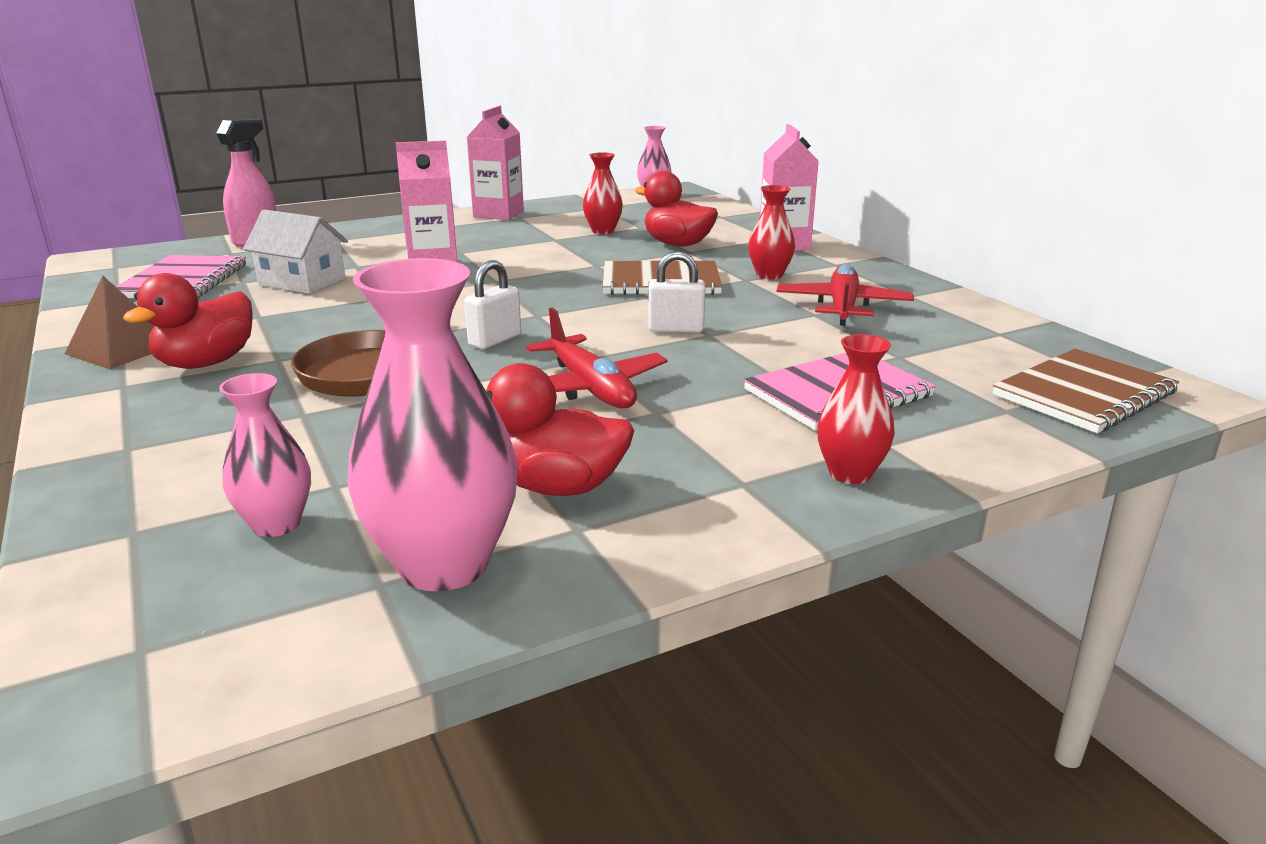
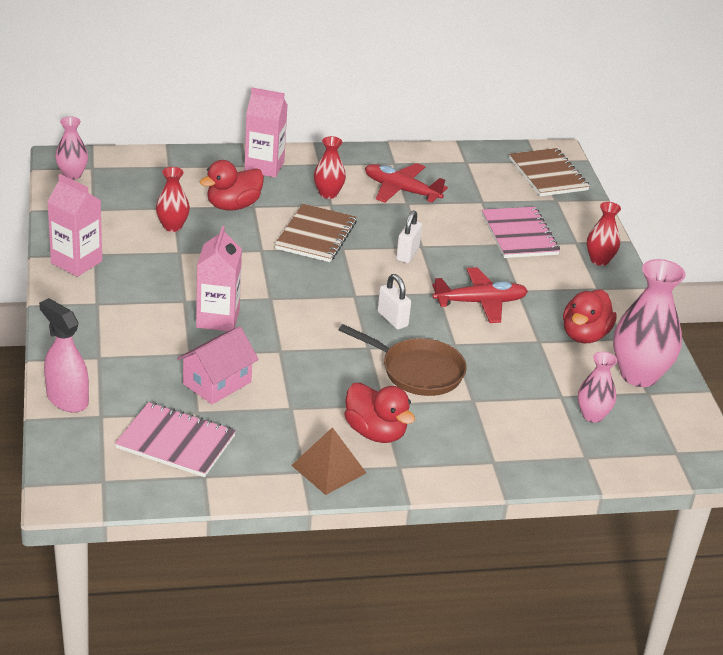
camera: 75 degrees left, 10 degrees up
(302, 281) = (217, 383): white house -> pink house

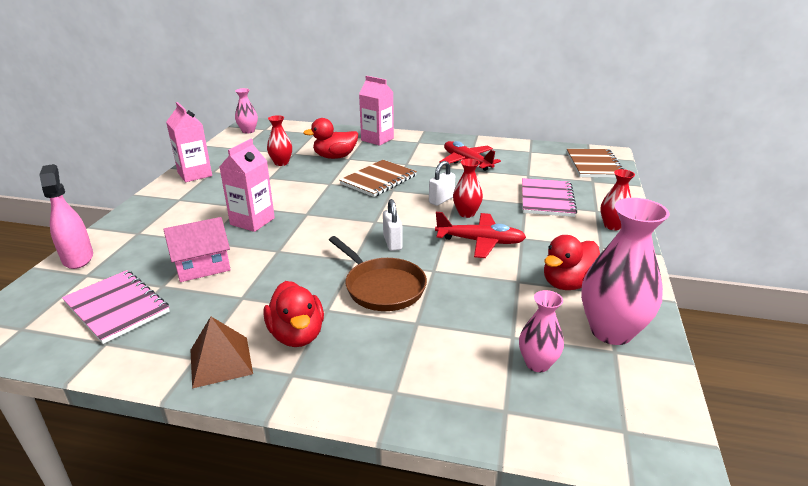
camera: 25 degrees right, 5 degrees down
(328, 194) = (409, 158): red vase -> red vase (466, 213)

